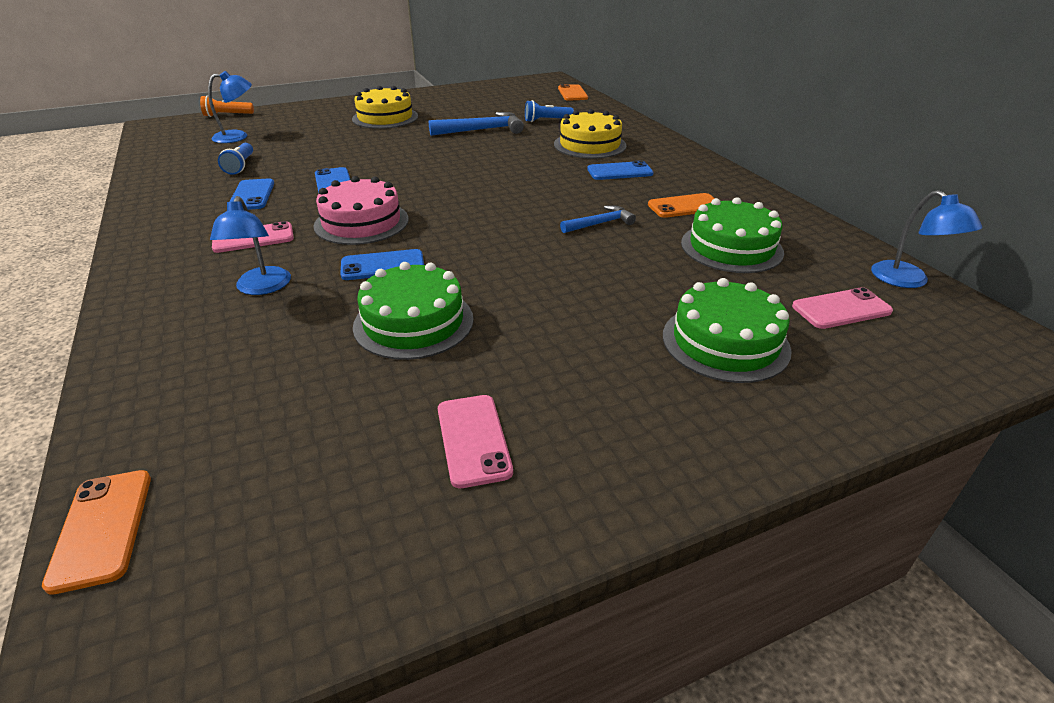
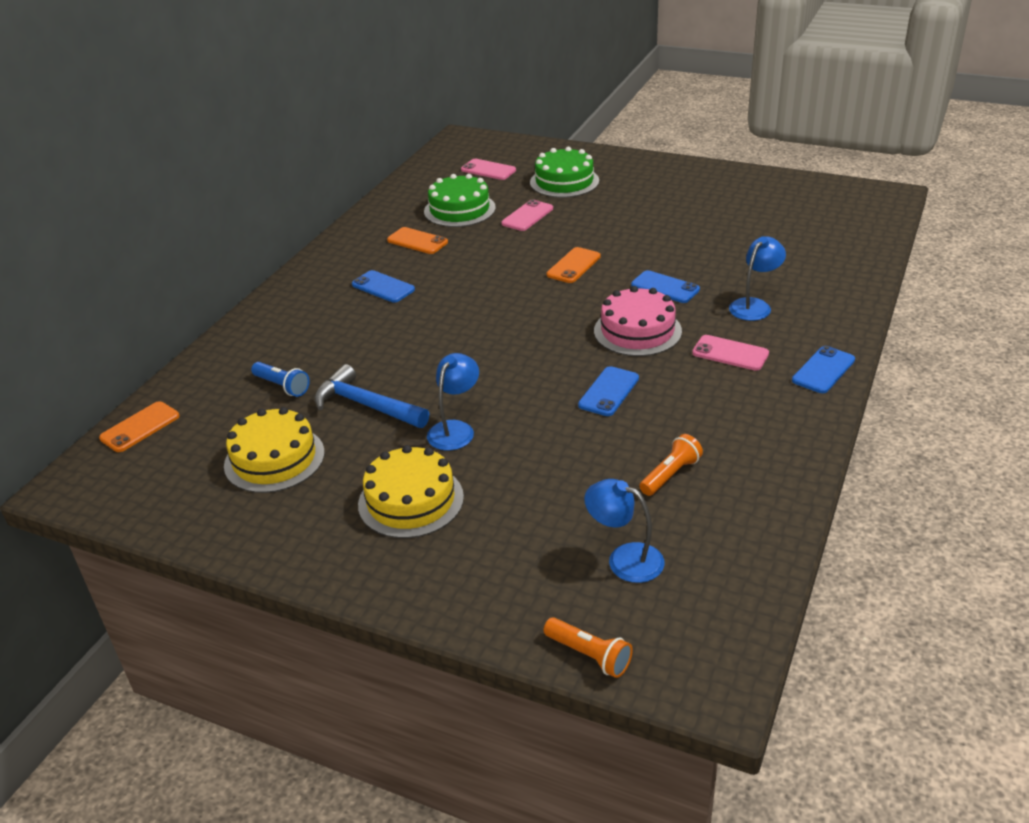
camera: 130 degrees left, 0 degrees up
(102, 528) = (882, 227): orange phone -> orange phone (573, 266)
(240, 166) = (670, 474): blue flashlight -> orange flashlight
(252, 195) = (694, 412): blue phone -> blue phone (823, 370)
(413, 322) = (688, 247): green cake -> none
(473, 440) = (719, 197): pink phone -> pink phone (527, 216)
(589, 145) = (333, 327): yellow cake -> yellow cake (274, 459)
(600, 223) = (491, 254): blue hammer -> none
(908, 281) = (429, 165): blue lamp -> blue lamp (455, 429)

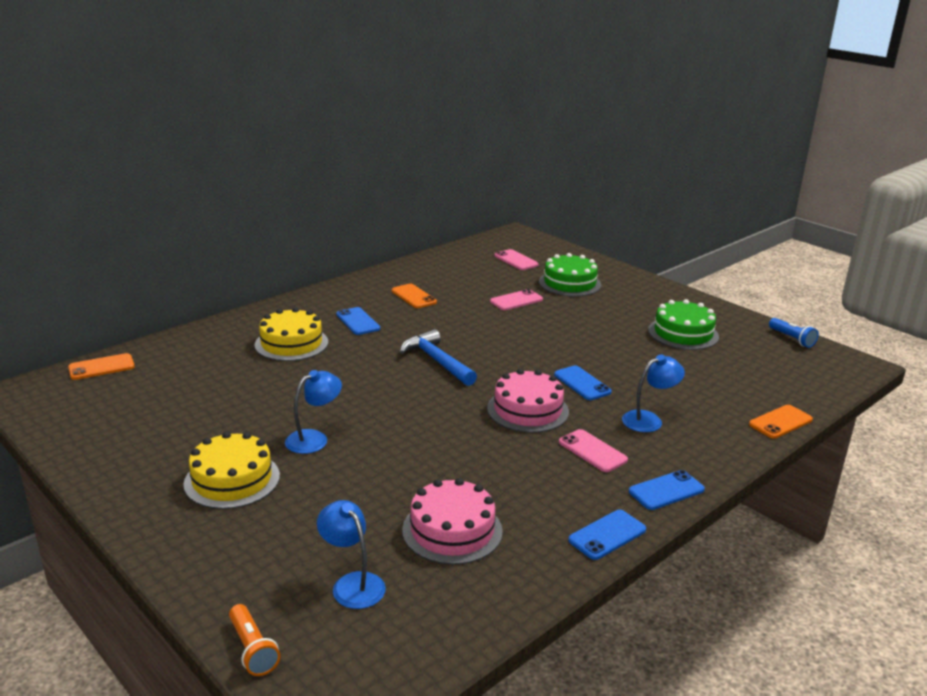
camera: 20 degrees right, 10 degrees down
(274, 459) = (166, 417): yellow cake -> yellow cake (291, 343)
(282, 386) = (221, 369): blue flashlight -> blue flashlight (792, 339)
(366, 405) = (266, 400): blue hammer -> blue hammer (437, 361)
(459, 210) = (467, 283): green cake -> green cake (683, 333)
(573, 266) = (520, 346): orange phone -> orange phone (780, 422)
(608, 392) = (460, 449): blue phone -> blue phone (607, 535)
(670, 474) = (452, 530): orange flashlight -> pink cake

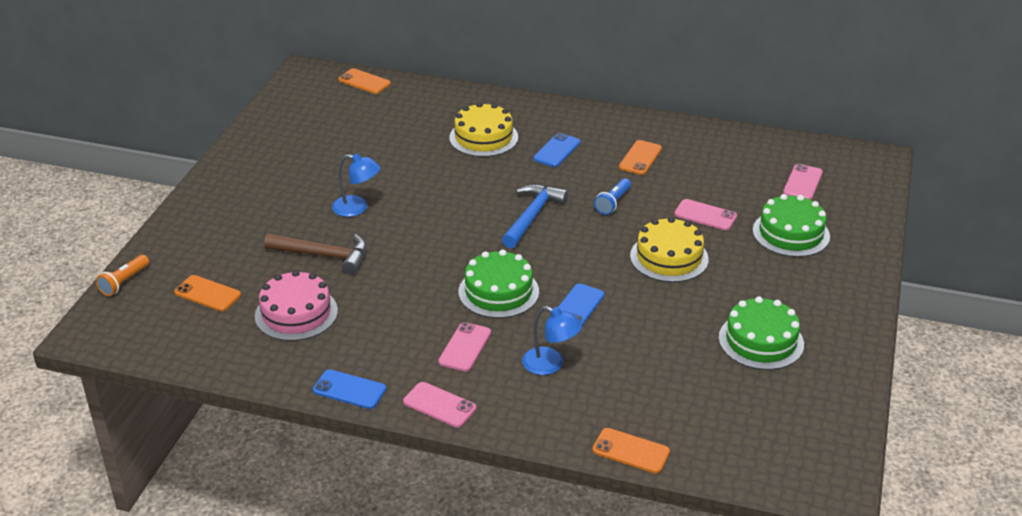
camera: 60 degrees right, 10 degrees up
(232, 479) = (278, 198): yellow cake -> yellow cake (669, 257)
(352, 583) = (207, 294): blue lamp -> orange phone
(371, 482) = (324, 255): none -> brown hammer
(527, 410) = (498, 292): pink cake -> green cake
(666, 491) = (439, 405): blue phone -> pink phone
(792, 339) = (844, 424): blue flashlight -> blue flashlight (613, 203)

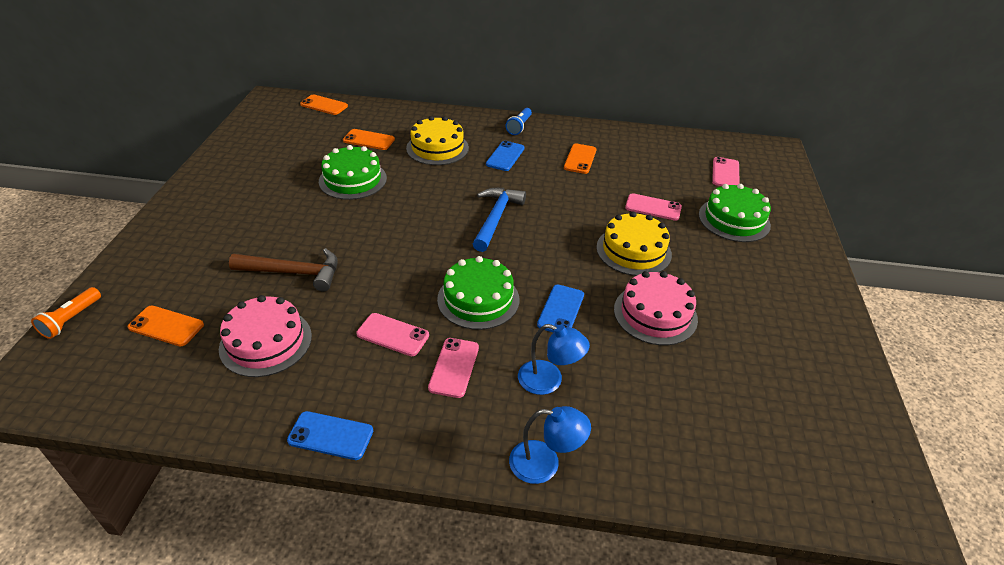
camera: 10 degrees left, 5 degrees up
(357, 208) = (325, 221): blue lamp -> blue lamp (545, 463)
(439, 405) = (437, 446): pink phone -> pink phone (393, 335)
(613, 203) = (567, 201): blue flashlight -> blue flashlight (519, 127)
(631, 451) = (664, 486): orange phone -> orange phone (369, 140)
(671, 317) = (655, 314): none -> pink cake
(761, 341) = (750, 333): green cake -> green cake (353, 180)

